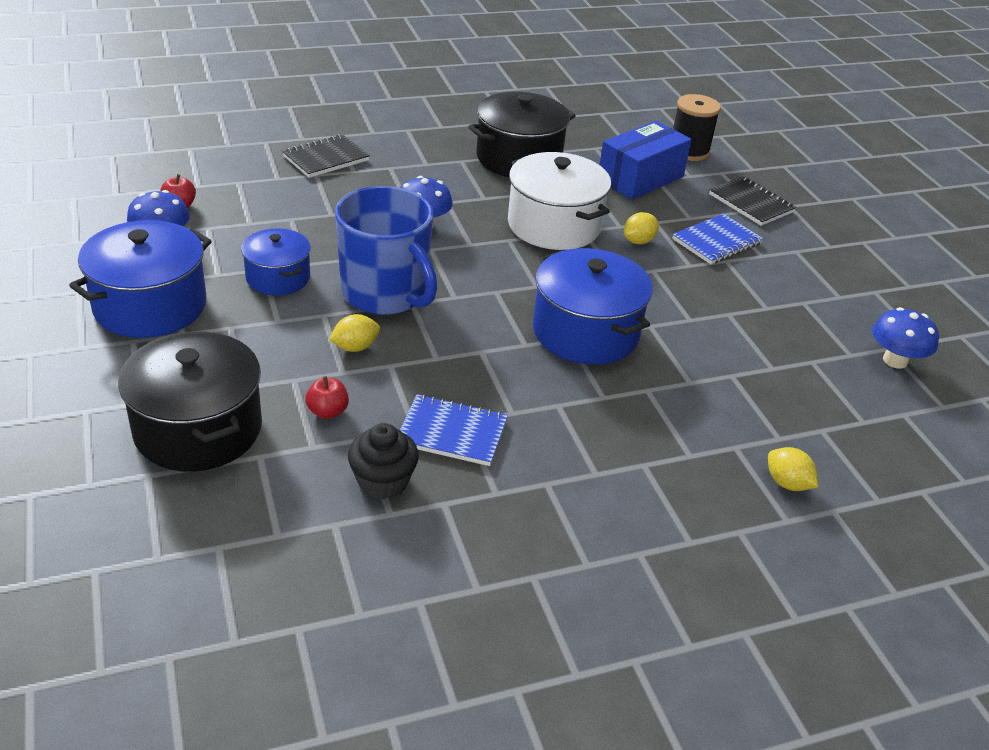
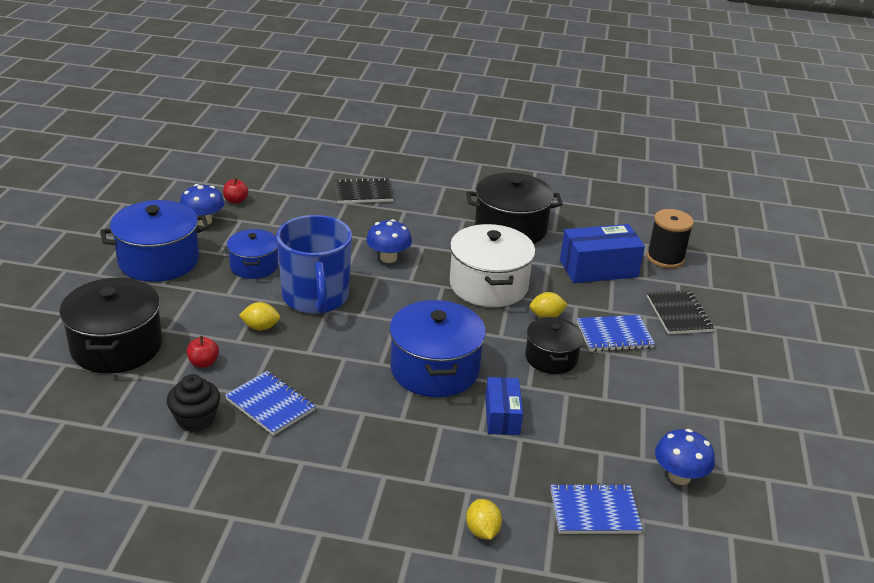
camera: 30 degrees right, 5 degrees down
(682, 283) = (551, 358): none -> black pot
(694, 358) = (502, 416): none -> blue box
(861, 422) = (594, 511): none -> blue notebook

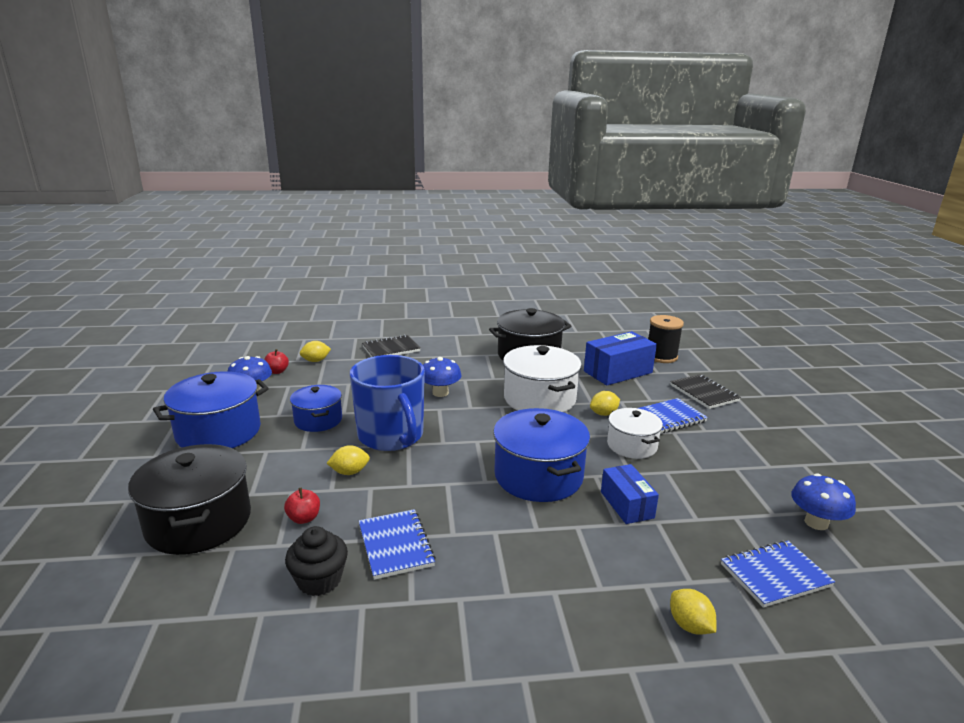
camera: 15 degrees left, 10 degrees down
(270, 405) = (395, 545): blue notebook -> blue notebook turned 45 degrees clockwise
(279, 194) = (316, 361): none -> yellow lemon
(551, 358) = (632, 445): black pot -> white pot

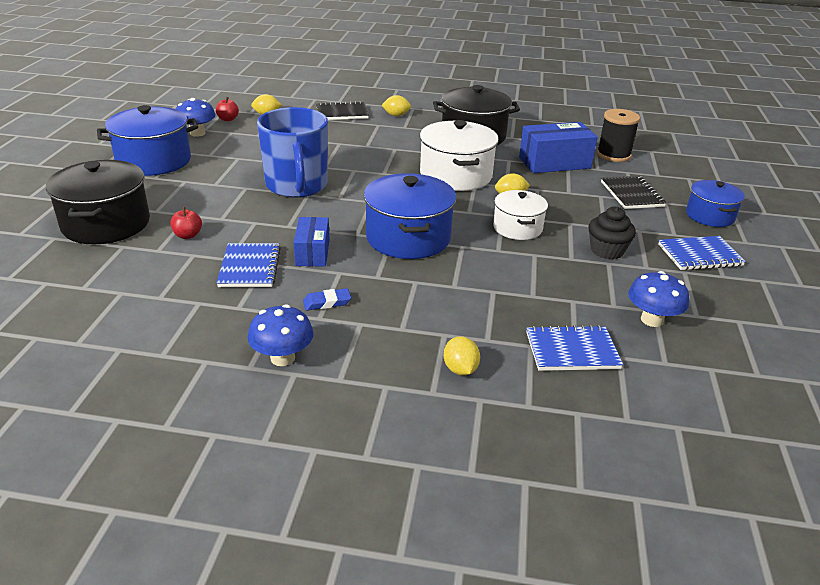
camera: 15 degrees right, 10 degrees up
(318, 420) = (241, 164): blue pot -> blue pot (710, 216)
(319, 580) = (176, 279): black cupcake -> black cupcake (607, 250)
(349, 472) = (244, 208): yellow lemon -> yellow lemon (396, 115)
(440, 393) = (364, 157): blue mushroom -> blue mushroom (282, 358)
(504, 572) = (327, 302): none -> blue eraser
(627, 505) = (474, 273): blue box -> blue box (312, 252)
(668, 418) = (574, 210): blue notebook -> blue notebook (699, 255)

